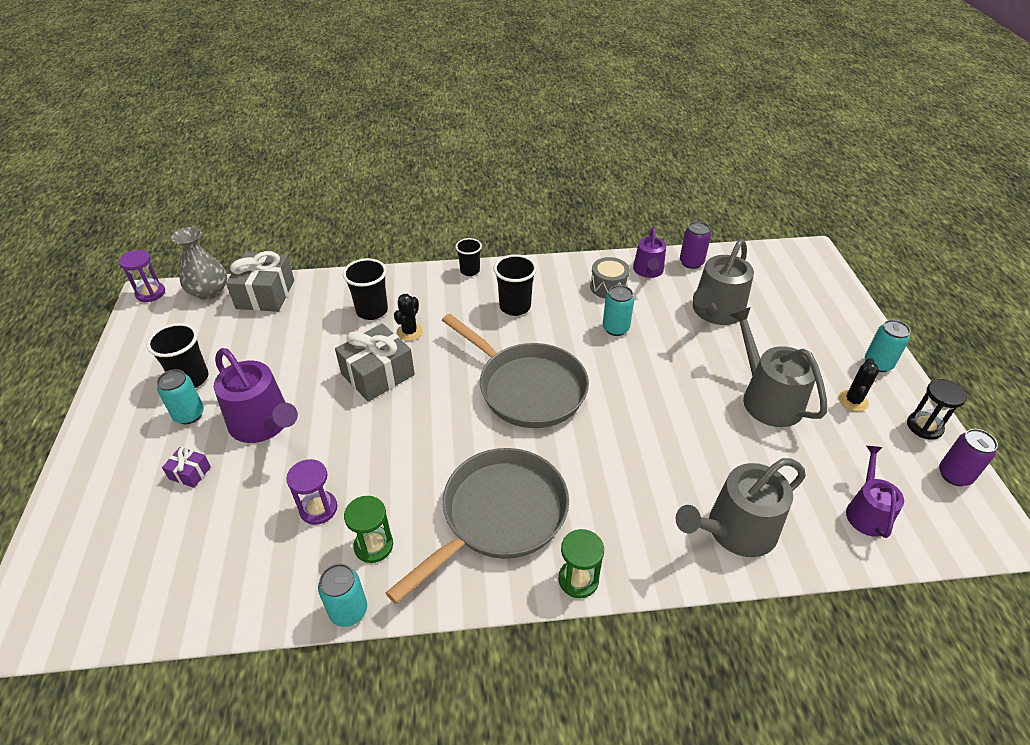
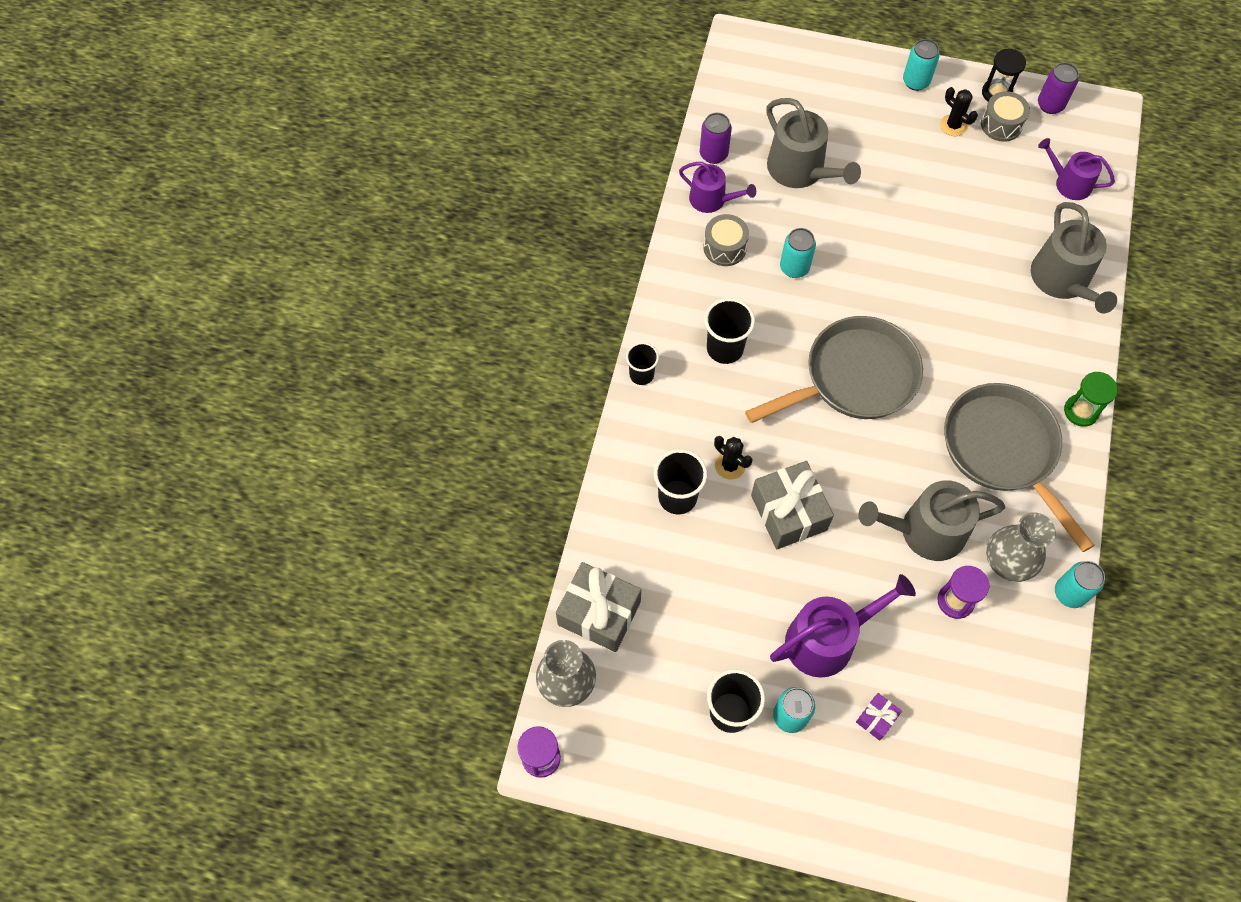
camera: 70 degrees left, 20 degrees up
(373, 546) = (1009, 560): green hourglass -> grey vase
(767, 398) = (930, 187): grey watering can -> grey watering can (925, 531)
(889, 438) = (1001, 124): none -> grey drum

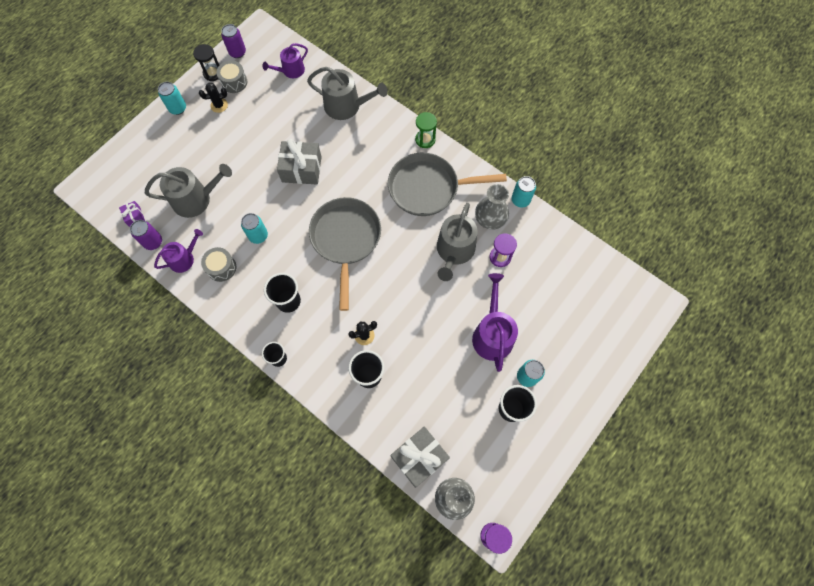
camera: 65 degrees left, 5 degrees up
(788, 512) = (409, 317): grey gift -> grey gift (301, 169)
(876, 718) = (546, 331): purple gift -> purple gift (134, 216)

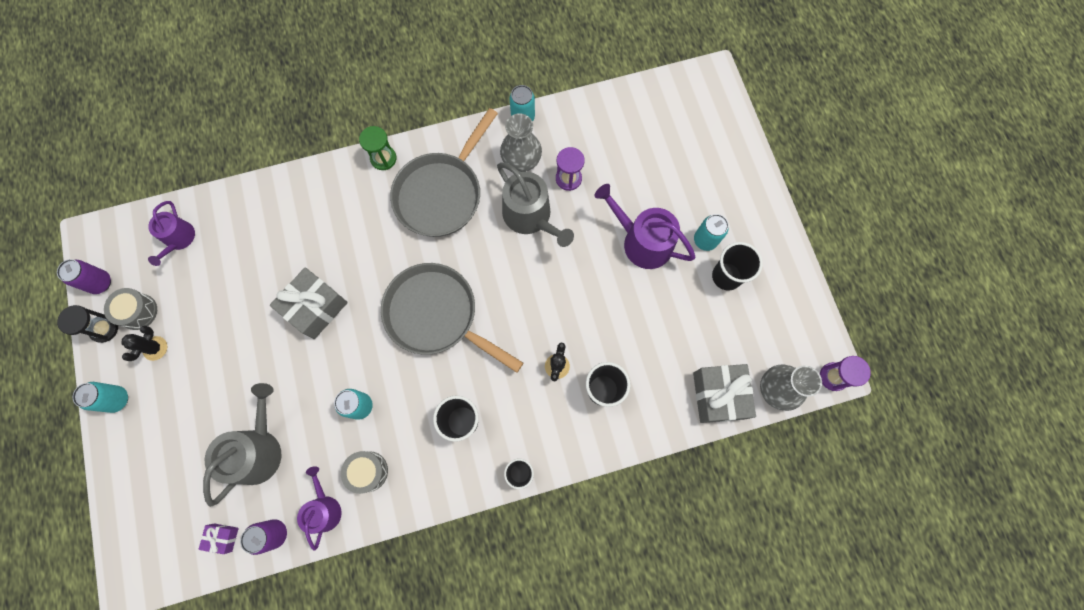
camera: 55 degrees left, 5 degrees up
(346, 106) = (276, 209): grey watering can -> none

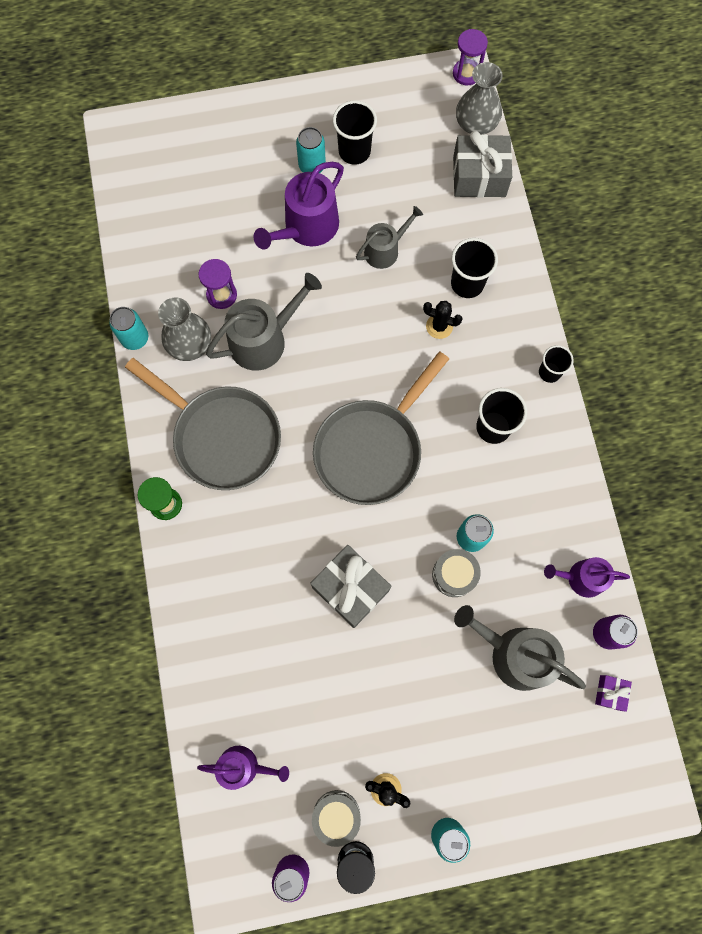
camera: 85 degrees left, 0 degrees up
(368, 471) = (543, 530): grey drum -> grey drum (454, 575)
(628, 312) = (385, 250): none -> grey watering can

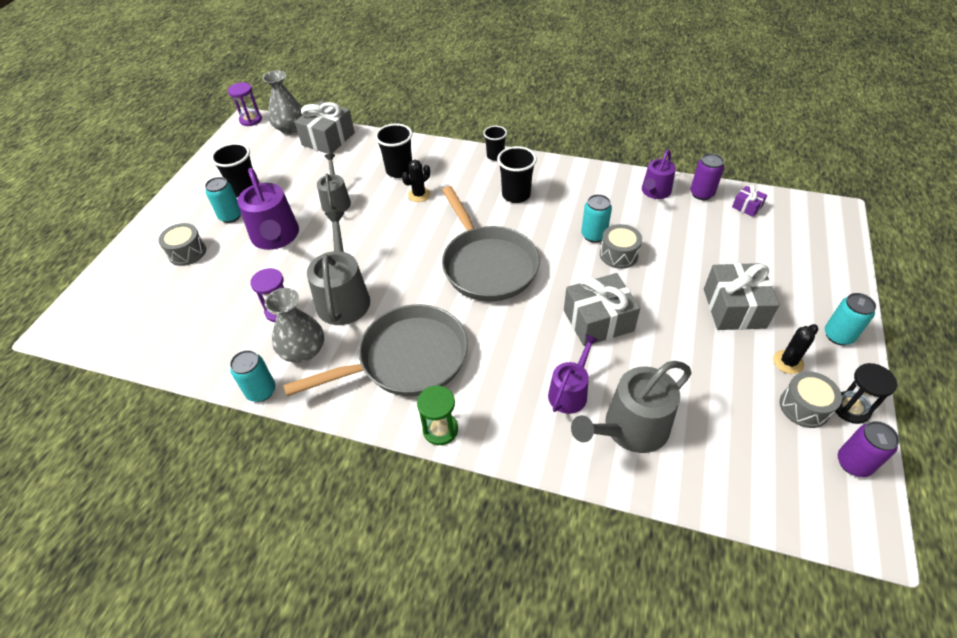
camera: 60 degrees left, 25 degrees down
(244, 766) = (736, 465): purple watering can -> purple watering can (570, 392)
(247, 163) = (187, 252): none -> grey drum
(434, 718) = (734, 308): none -> grey gift
(514, 654) = (698, 244): grey watering can -> grey watering can (630, 428)

